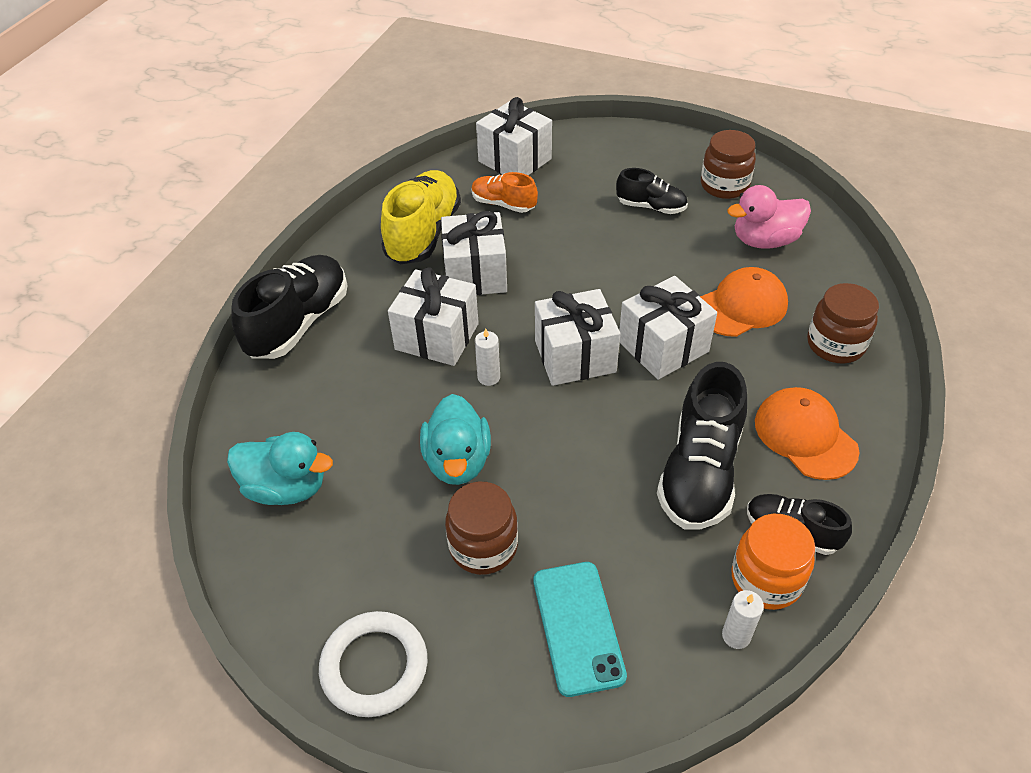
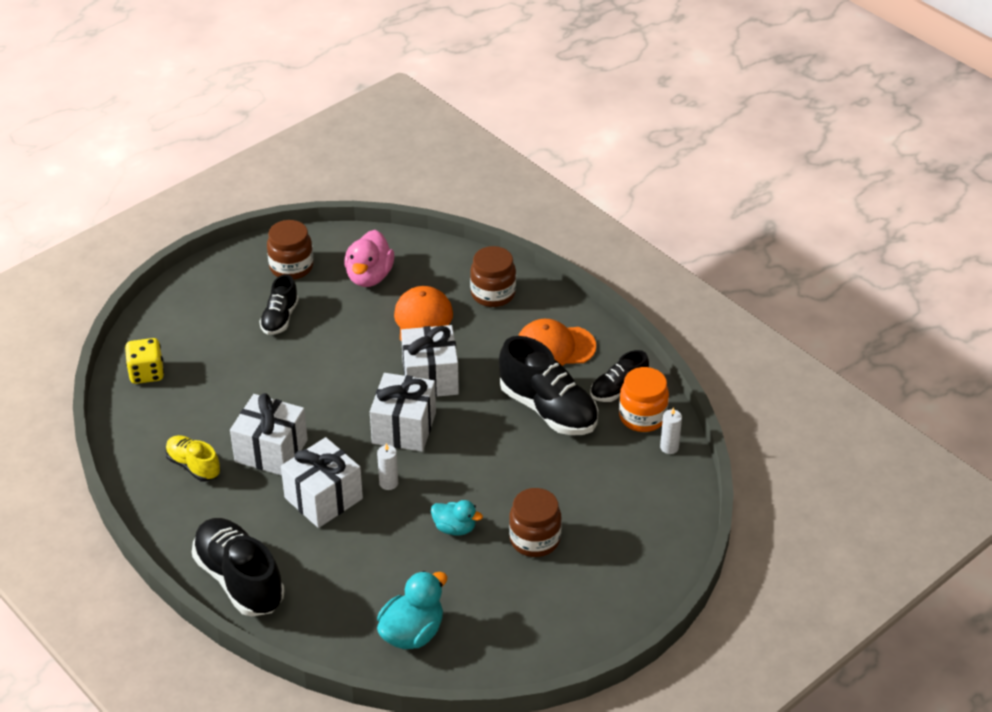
camera: 65 degrees left, 5 degrees down
(374, 666) = (589, 624): white ring -> none
(423, 234) = (193, 466): yellow shoe -> yellow shoe, size x0.57
(457, 461) = (455, 528): turquoise duck -> turquoise duck, size x0.63
(503, 204) = (199, 402): orange shoe -> none
(515, 160) = (146, 373): white gift -> yellow dice
(577, 627) = (621, 515): turquoise phone -> none
(651, 207) = (280, 318): black shoe -> black shoe turned 150 degrees clockwise

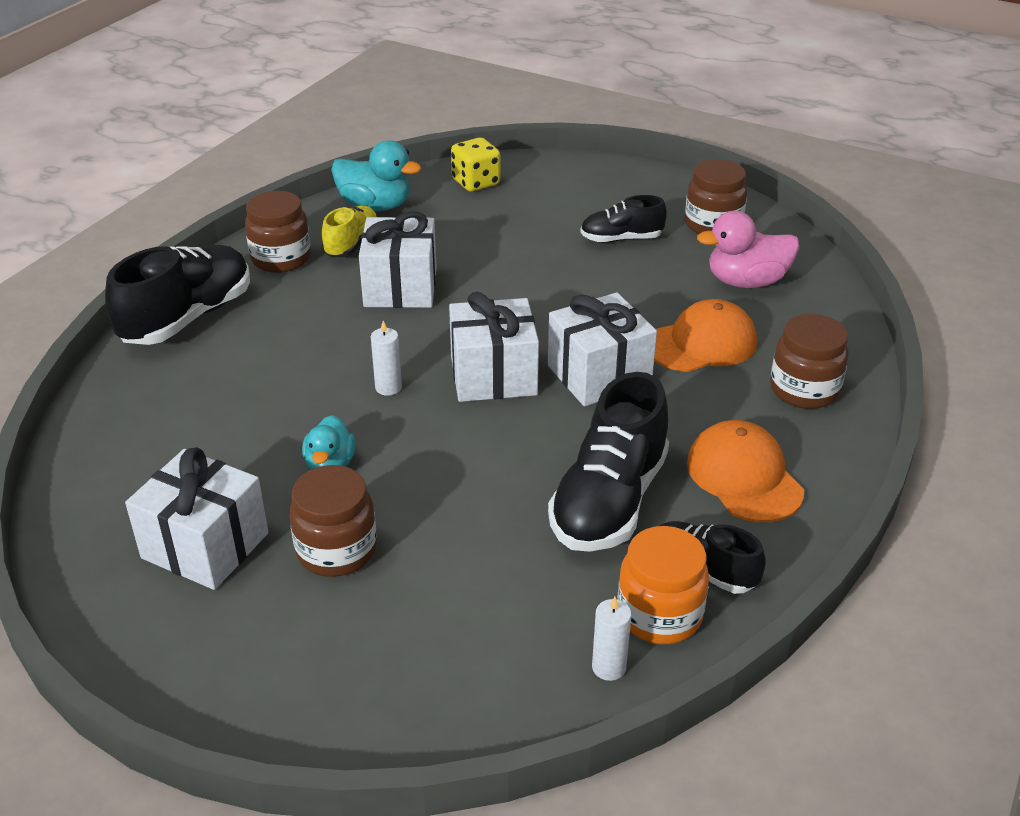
camera: 70 degrees right, 5 degrees down
(188, 512) = (281, 259): none -> brown jar
(323, 498) = (340, 343): white gift -> white gift (205, 546)
(412, 633) = (129, 473): turquoise duck -> turquoise duck (375, 206)

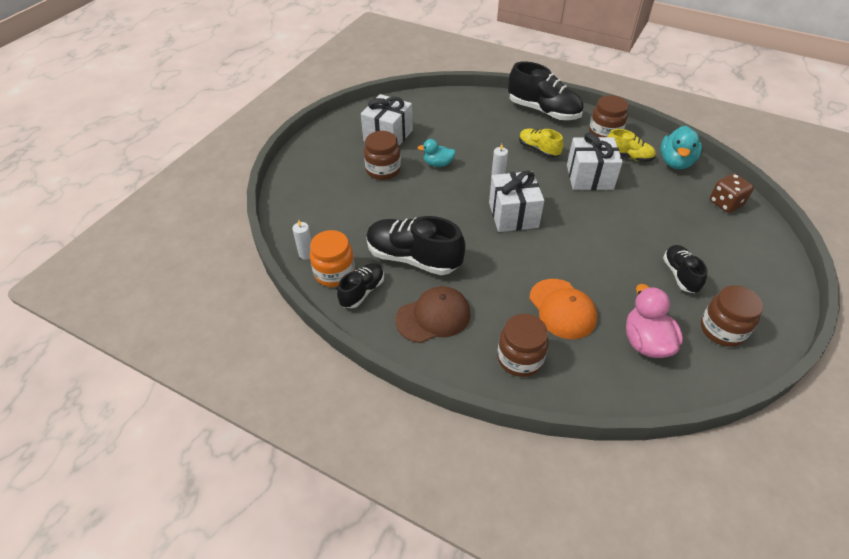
camera: 90 degrees right, 10 degrees up
(312, 334) = (538, 150): none -> yellow shoe
(476, 182) = (725, 203): yellow dice -> brown dice
(599, 375) = (520, 258): white gift -> none
(744, 477) = (433, 317): orange cap -> brown cap

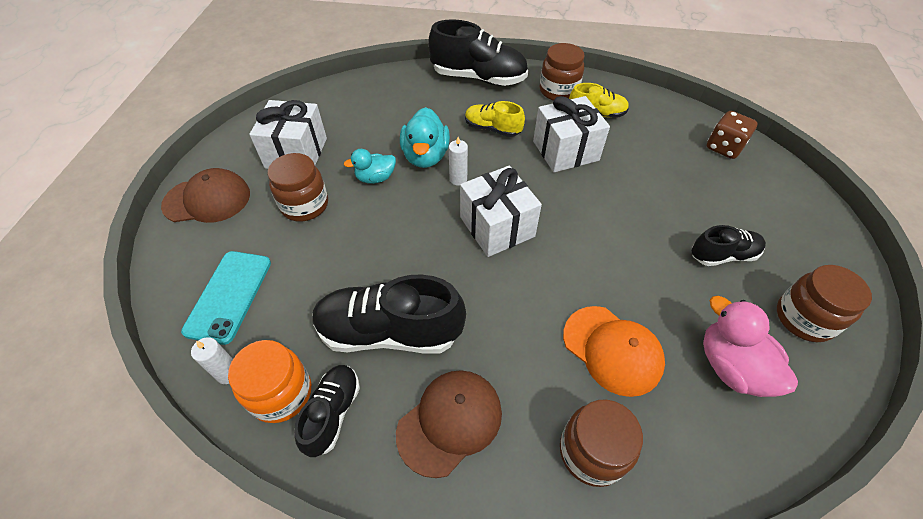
camera: 20 degrees left, 5 degrees up
(318, 212) = (229, 296): none -> turquoise phone
(320, 152) = (207, 199): none -> brown cap
(675, 162) = (649, 109): turquoise duck -> turquoise duck (425, 156)
(680, 275) = (723, 255): black shoe -> black shoe turned 105 degrees clockwise

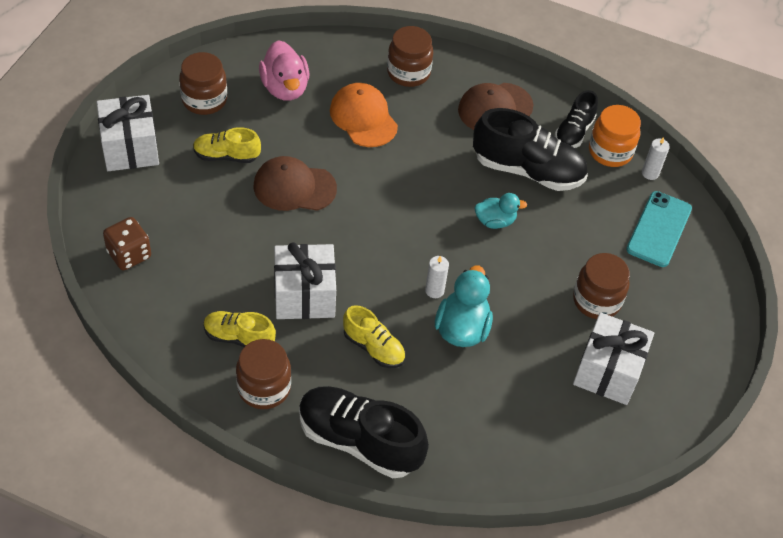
camera: 170 degrees left, 0 degrees up
(207, 199) = (697, 333): brown cap -> brown cap (294, 187)
(375, 178) = (521, 314): turquoise duck -> turquoise duck (495, 221)
(497, 227) = (413, 230): white gift -> white gift (130, 148)
(723, 255) = (226, 156): black shoe -> yellow shoe

